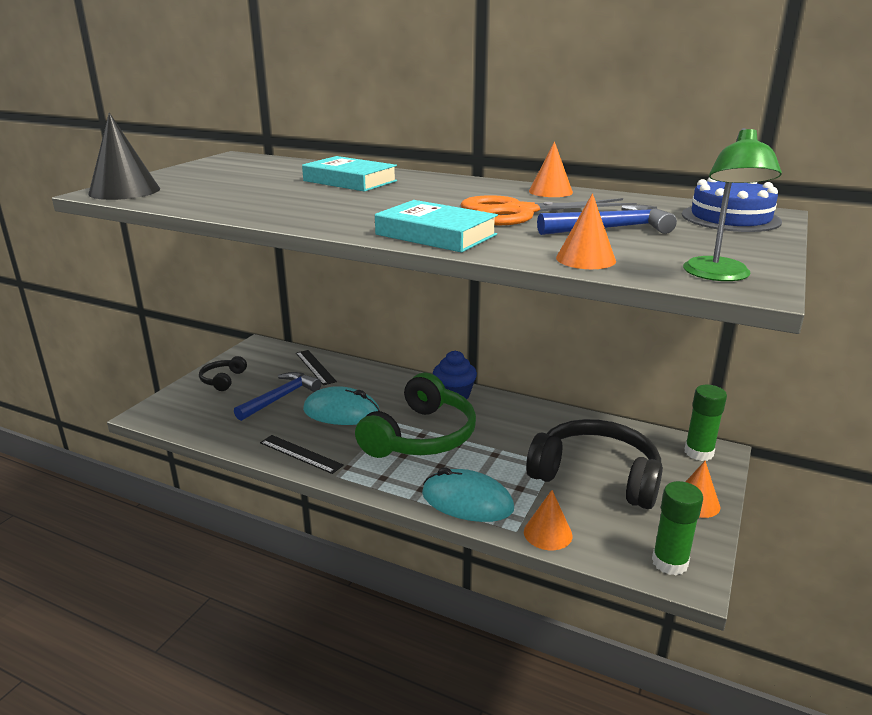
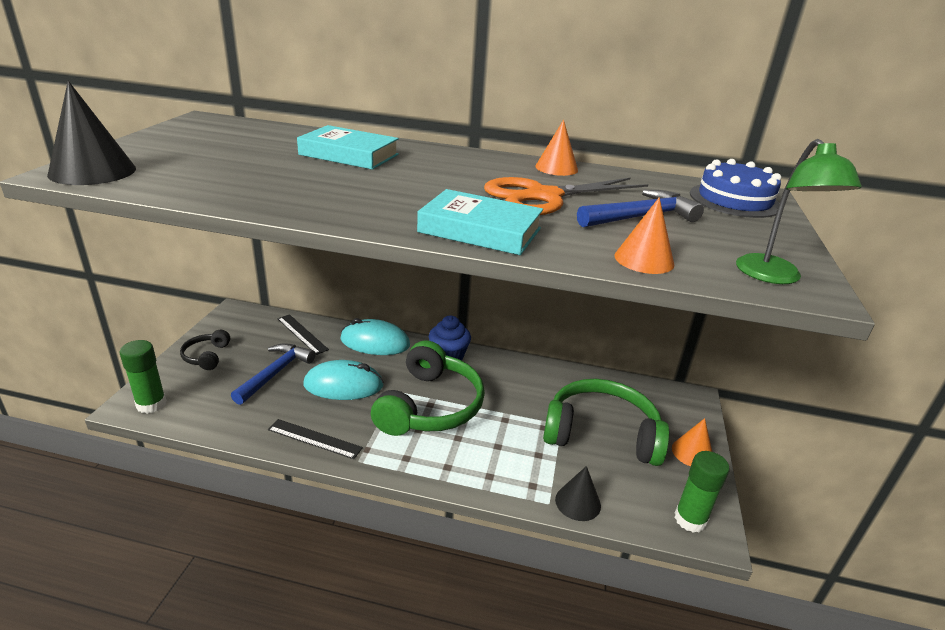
camera: 15 degrees left, 5 degrees up
(467, 501) = (494, 476): turquoise mouse -> turquoise mouse (375, 342)
(548, 533) = (578, 502): orange cone -> black cone
(596, 476) = (601, 434): black headphones -> green headphones
(698, 453) = (679, 400): green glue stick -> green glue stick (151, 404)

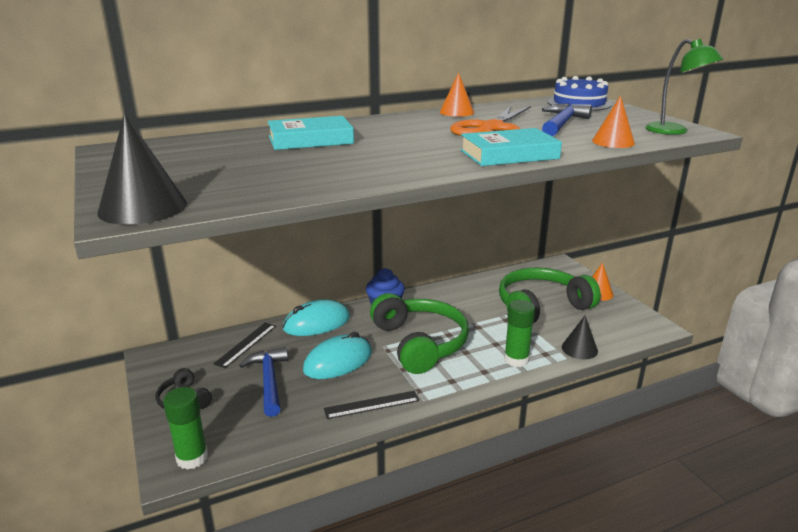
camera: 35 degrees left, 5 degrees down
(302, 334) = (246, 344): black ruler -> black ruler turned 75 degrees counterclockwise
(690, 519) = (639, 326): green glue stick -> green glue stick (516, 359)

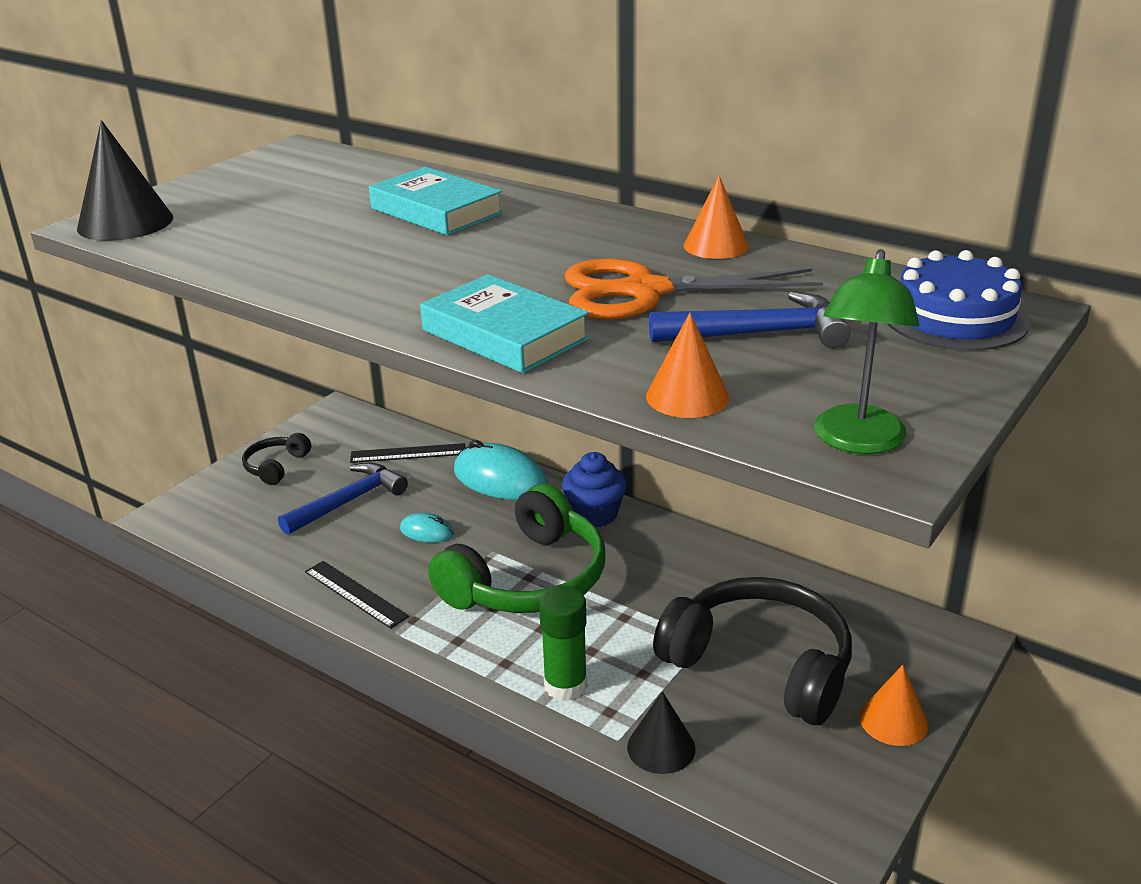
camera: 60 degrees right, 5 degrees up
(192, 458) = (188, 517): green glue stick -> none
(338, 361) = (426, 532): turquoise mouse -> turquoise mouse, size x0.51
(541, 307) = (760, 664): green headphones -> black headphones

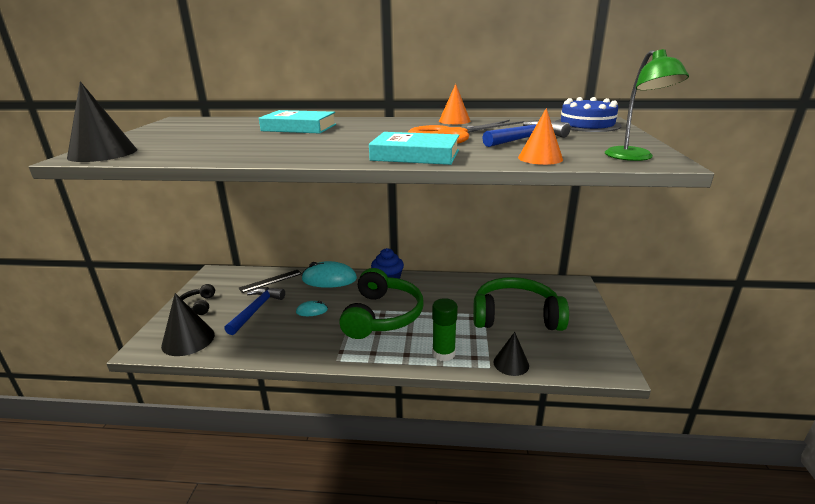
camera: 30 degrees left, 5 degrees down
(226, 522) = (188, 340): none -> black cone
(355, 594) = (298, 350): black ruler -> none
(760, 664) = (515, 316): black headphones -> green headphones
(893, 721) = (585, 319): orange cone -> none

